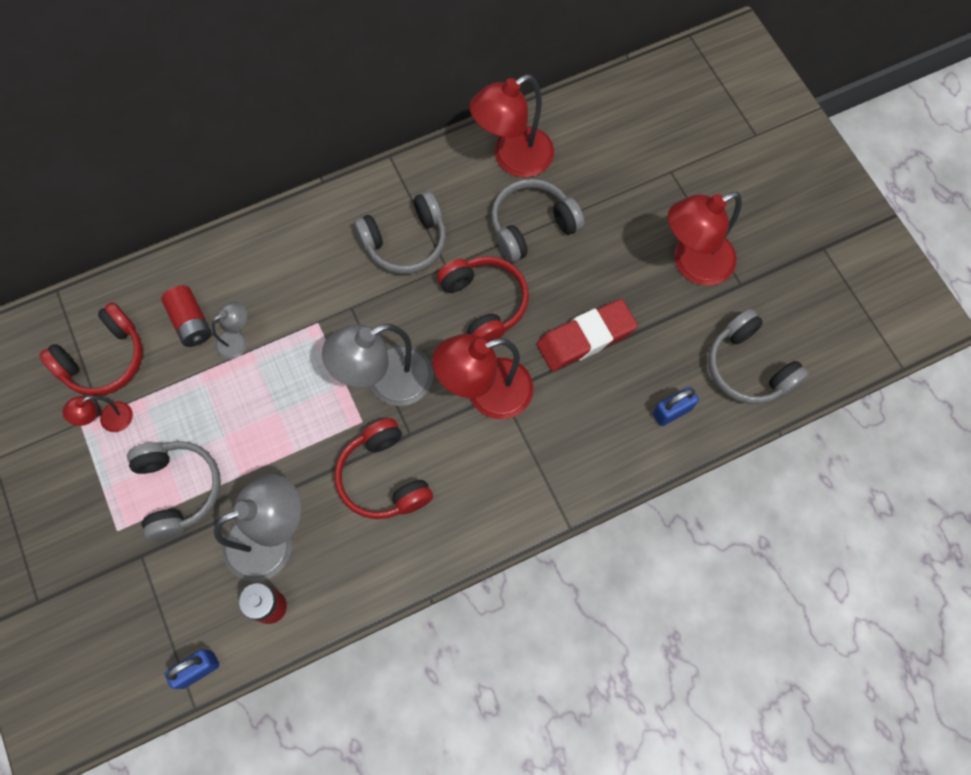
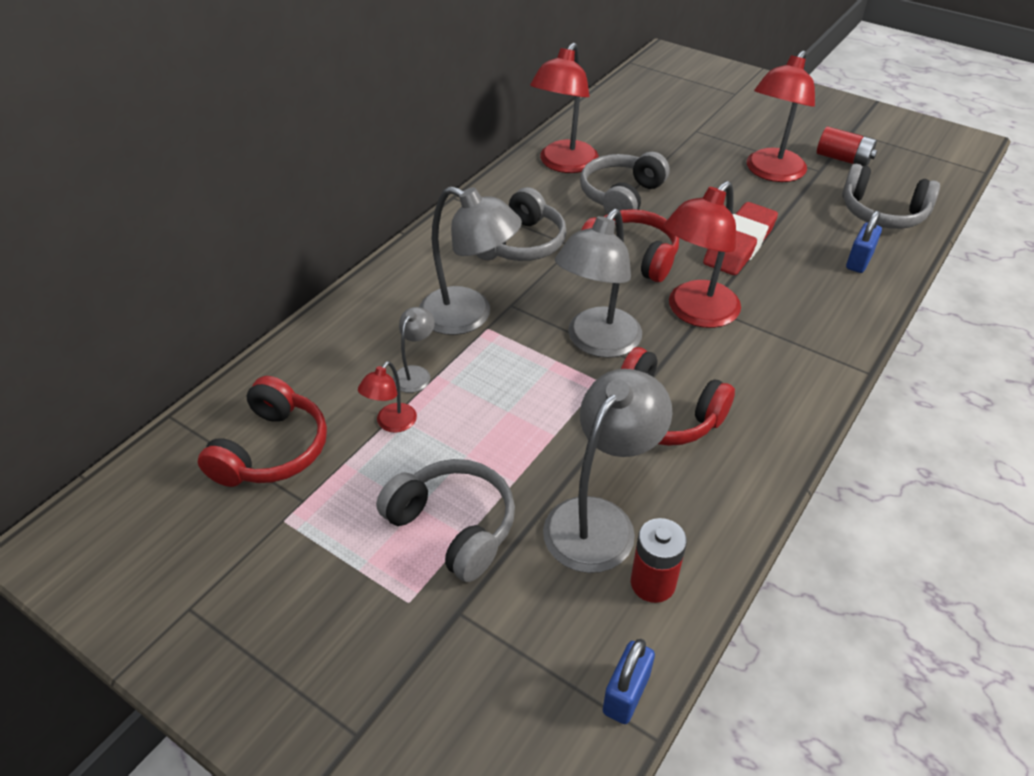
camera: 30 degrees left, 25 degrees down
(109, 420) = (319, 501): red lamp -> red lamp (391, 424)
(191, 322) = (352, 379): red battery -> red battery (843, 159)
(312, 303) = (469, 316): none -> grey lamp

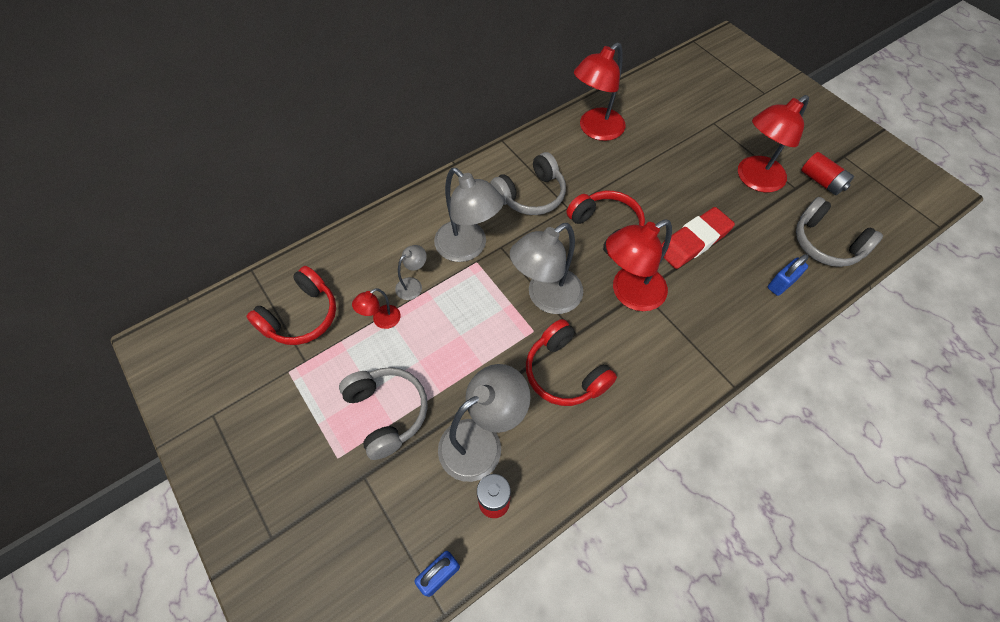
camera: 20 degrees right, 15 degrees up
(621, 196) = (624, 171): grey headphones -> none

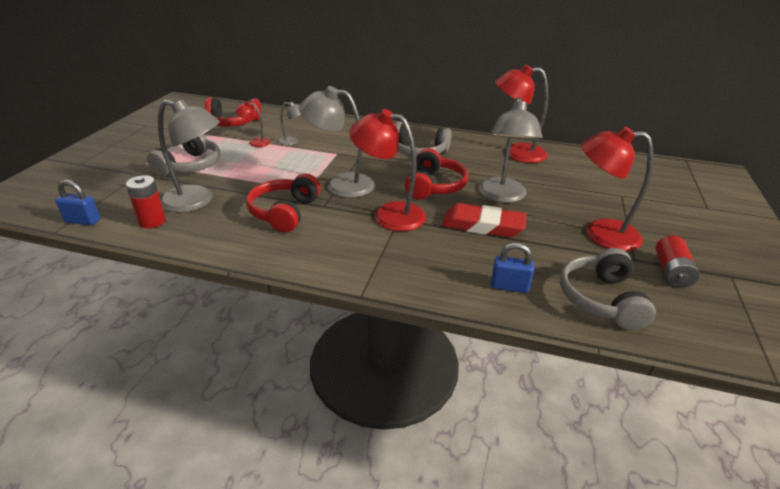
camera: 50 degrees right, 25 degrees down
(468, 248) = (343, 147): grey lamp -> grey lamp (502, 196)

